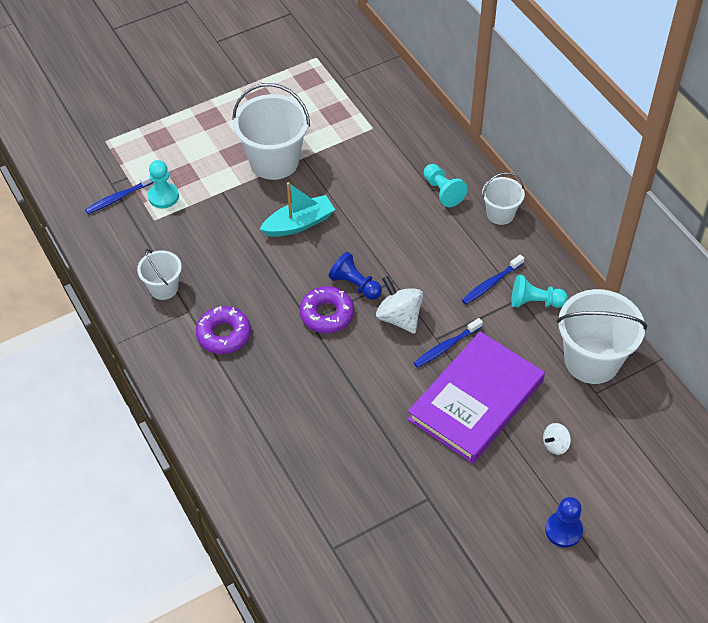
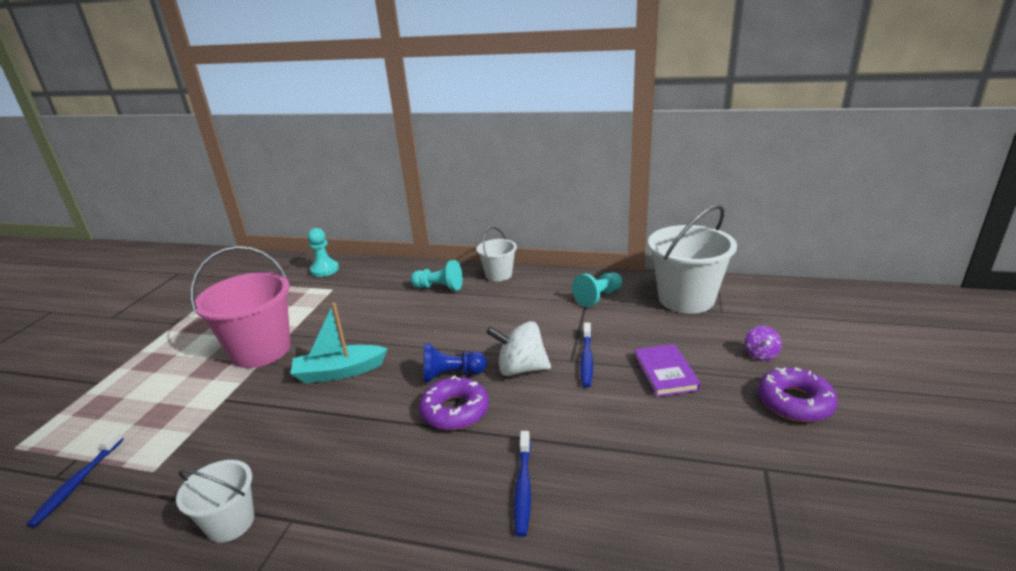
camera: 45 degrees left, 25 degrees down
(163, 196) = (147, 444): turquoise pawn -> turquoise pawn (324, 270)
(224, 334) = (364, 508): purple donut -> purple donut (795, 402)
(274, 161) = (261, 350): white bucket -> pink bucket
(299, 224) = (339, 372): turquoise boat -> turquoise boat turned 120 degrees counterclockwise
(476, 400) = (665, 373): purple book -> purple book, size x0.47
(491, 283) = (554, 307): blue toothbrush -> blue toothbrush (523, 487)
(555, 445) = (760, 354): white spinning top -> purple spinning top
(563, 530) = (874, 397): blue pawn -> none

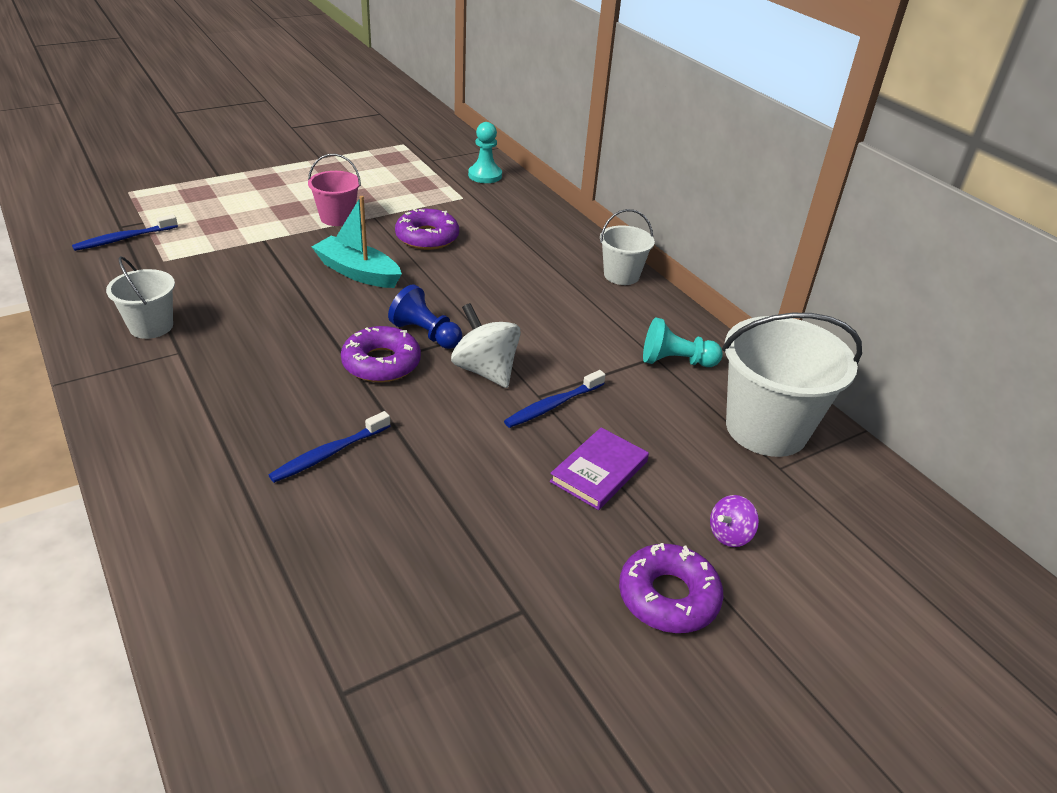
camera: 40 degrees right, 10 degrees up
(261, 350) = (337, 218): pink bucket -> pink bucket, size x0.55
(350, 323) = (427, 237): none -> purple donut
(439, 288) = (547, 253): turquoise pawn -> none

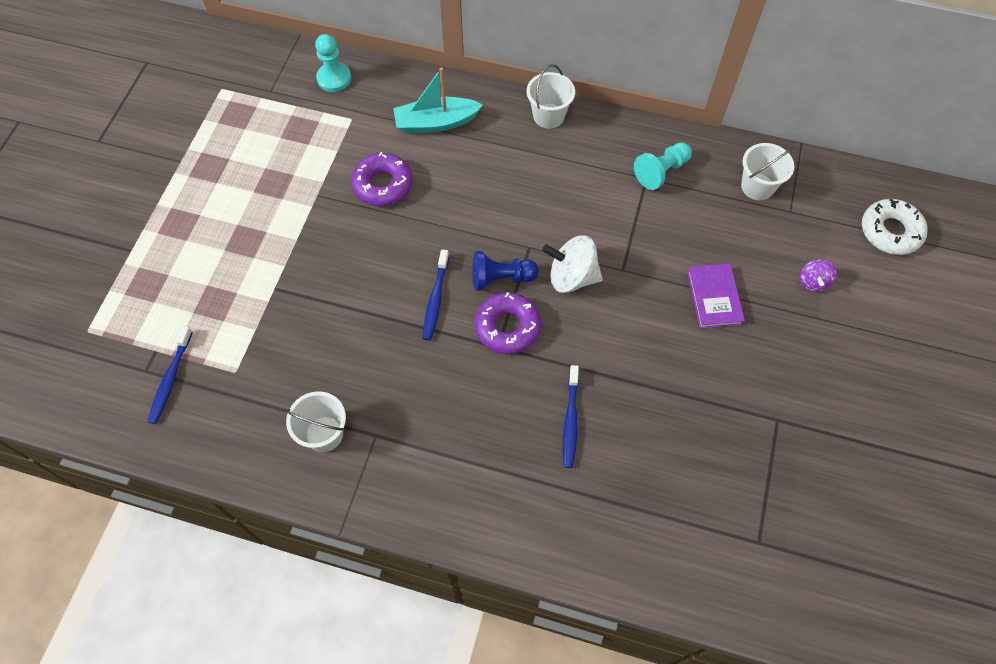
camera: 40 degrees left, 25 degrees up
(337, 218) = (293, 219): pink bucket -> none
(358, 272) = (385, 261): turquoise boat -> turquoise boat (436, 123)
(553, 405) = (639, 270): blue toothbrush -> blue toothbrush (435, 299)
(668, 597) = (826, 348): purple donut -> none
(766, 429) = (757, 186): white bucket -> white bucket, size x0.55
(891, 561) = (890, 231): none -> white donut

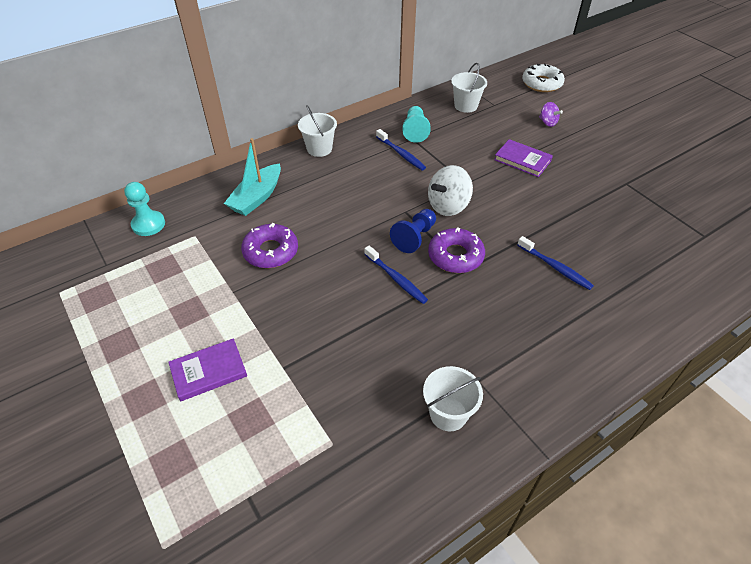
camera: 50 degrees left, 15 degrees down
(170, 379) = (290, 501): blue toothbrush -> blue toothbrush (401, 154)
(232, 243) = (208, 371): none -> purple book

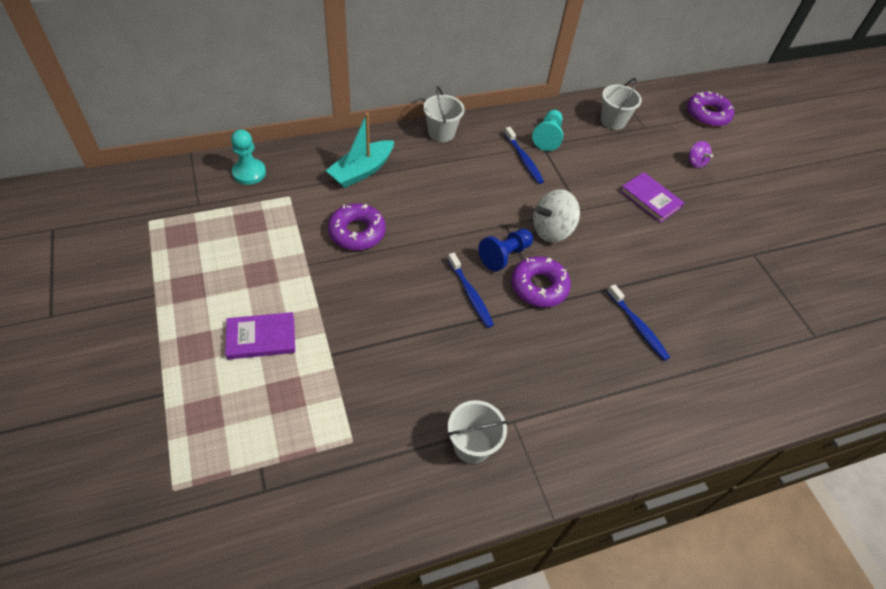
camera: 10 degrees right, 5 degrees up
(542, 83) = (707, 114): white donut -> purple donut

